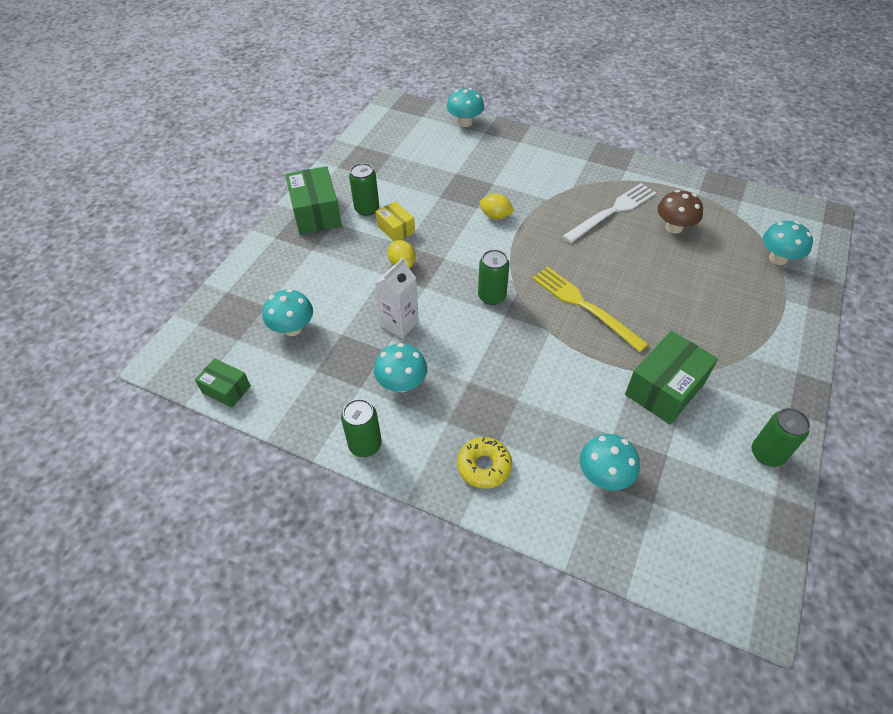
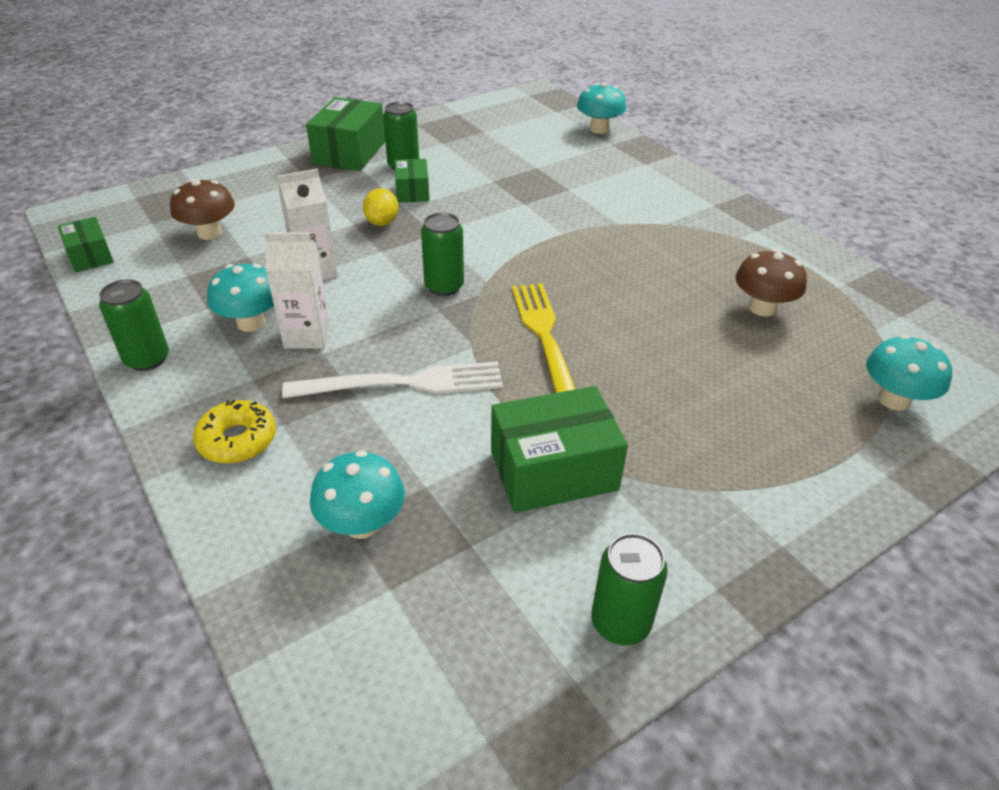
camera: 30 degrees right, 10 degrees down
(292, 328) = (209, 233): turquoise mushroom -> brown mushroom
(396, 229) = (412, 191): yellow box -> green box
(447, 374) = (307, 336): none -> white carton
(495, 216) = (536, 218): yellow lemon -> none
(612, 212) = (690, 263): white fork -> white fork (403, 383)

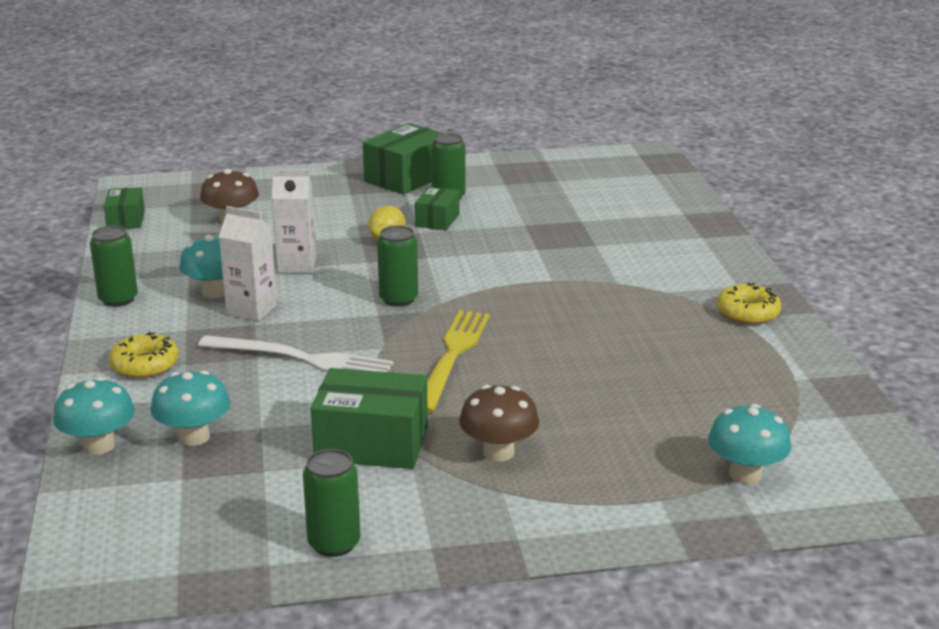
camera: 25 degrees right, 15 degrees down
(599, 129) = (683, 197): turquoise mushroom -> turquoise mushroom (99, 446)
(744, 230) = (747, 313): none -> yellow donut
(762, 308) = (691, 378): brown mushroom -> brown mushroom (498, 452)

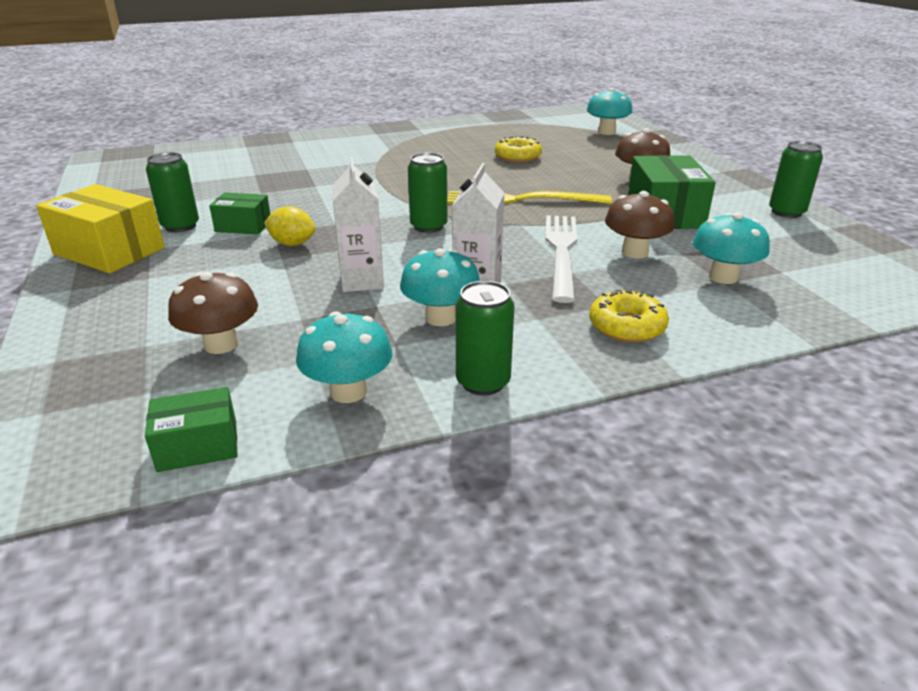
camera: 100 degrees left, 5 degrees up
(99, 446) = (783, 318): turquoise mushroom -> turquoise mushroom (348, 391)
(278, 399) = (634, 252): none -> brown mushroom
(406, 178) = (109, 251): green box -> yellow box
(747, 313) = (416, 131): yellow donut -> yellow donut (517, 157)

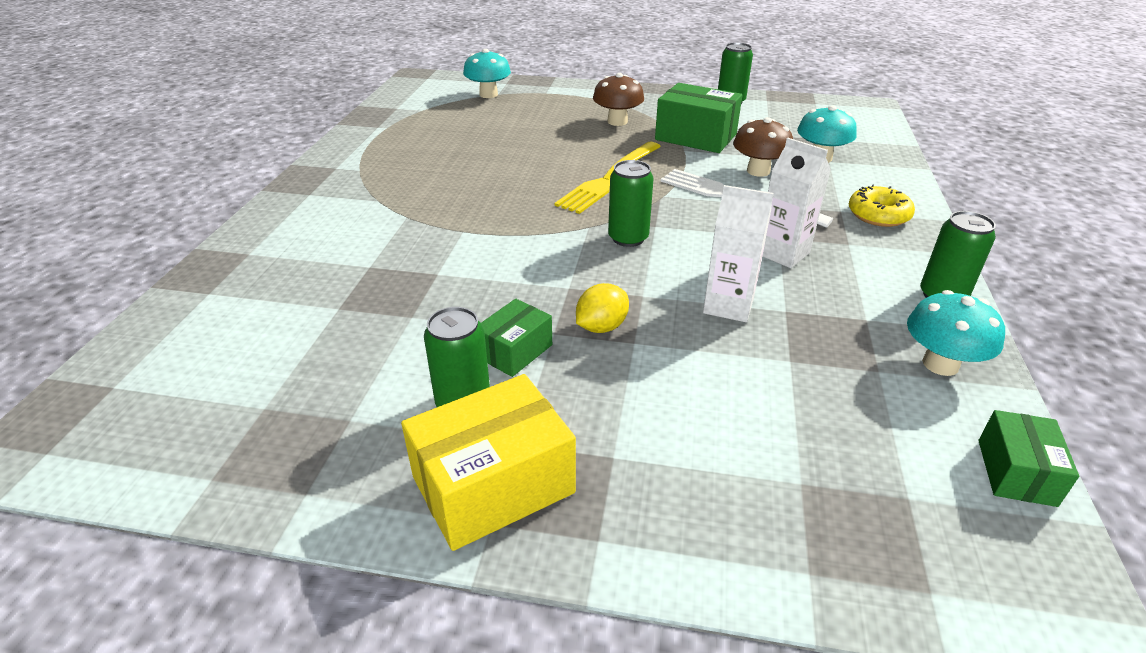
camera: 60 degrees left, 5 degrees up
(221, 344) = (823, 424): brown mushroom -> none
(441, 318) = (827, 285): turquoise mushroom -> none
(517, 157) = (499, 147): yellow donut -> none

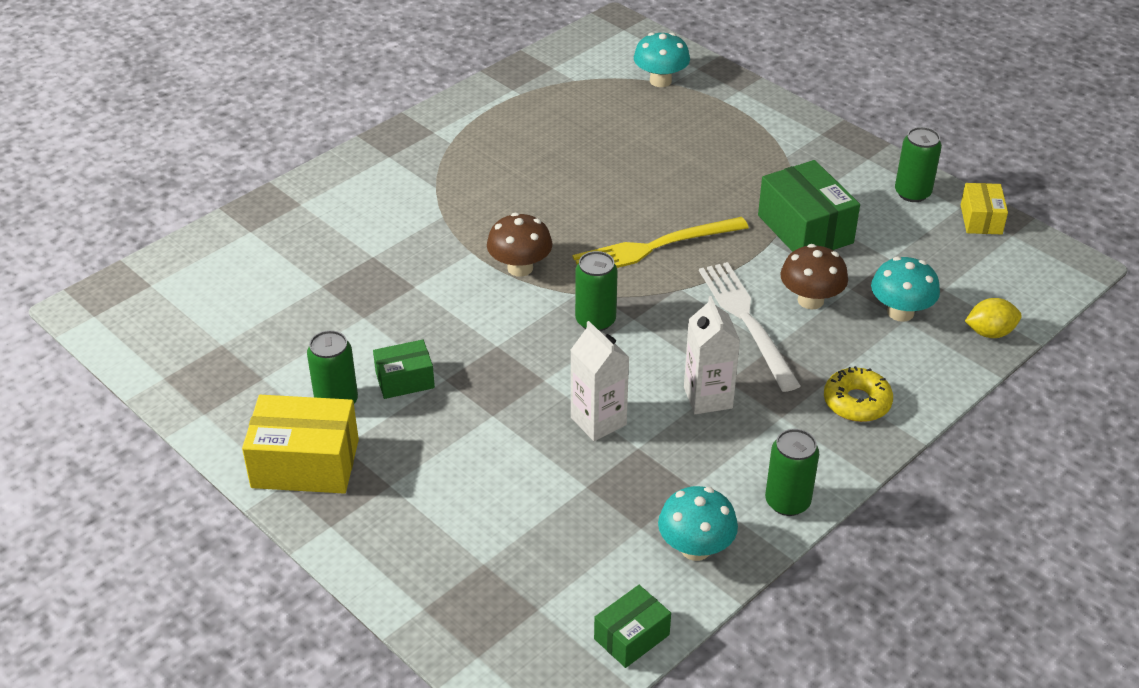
camera: 35 degrees right, 5 degrees up
(601, 327) = (483, 391): yellow lemon -> yellow lemon (989, 332)
(617, 121) = (749, 174): brown mushroom -> brown mushroom (520, 268)
(787, 101) = (981, 219): none -> yellow box

